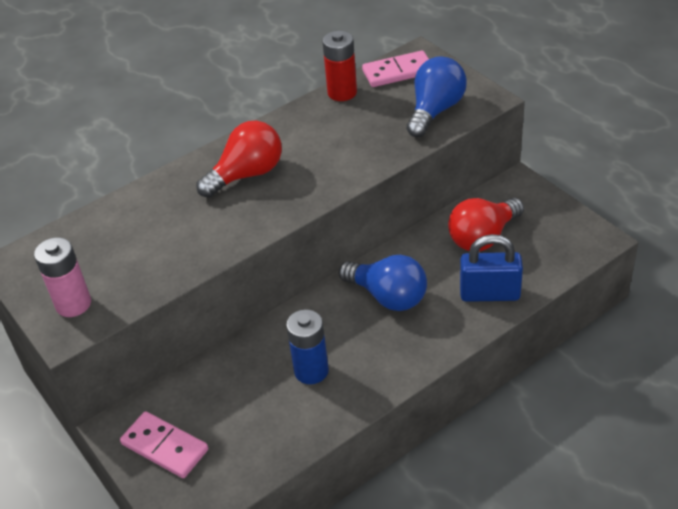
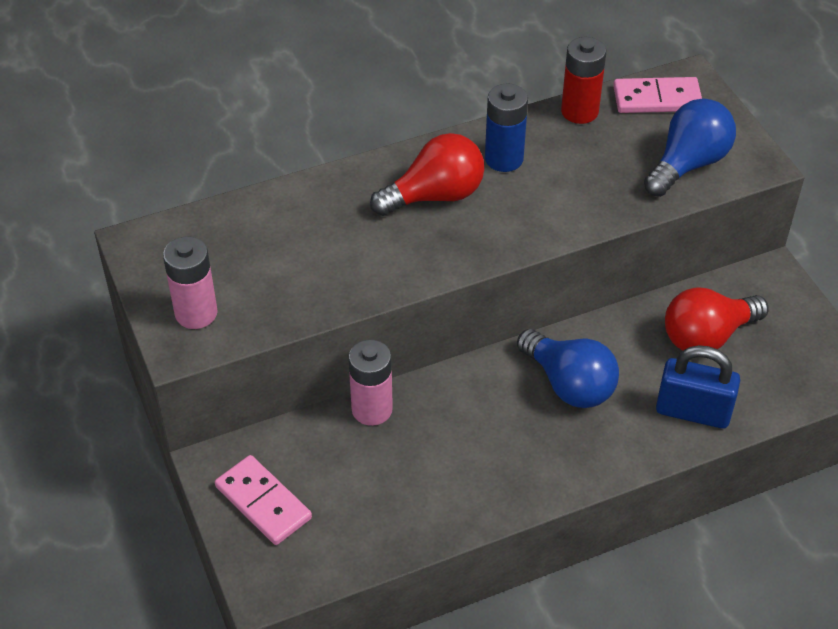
camera: 10 degrees right, 5 degrees up
(236, 353) = (372, 409): none -> pink battery
(311, 371) = (453, 454): blue battery -> blue battery (504, 159)

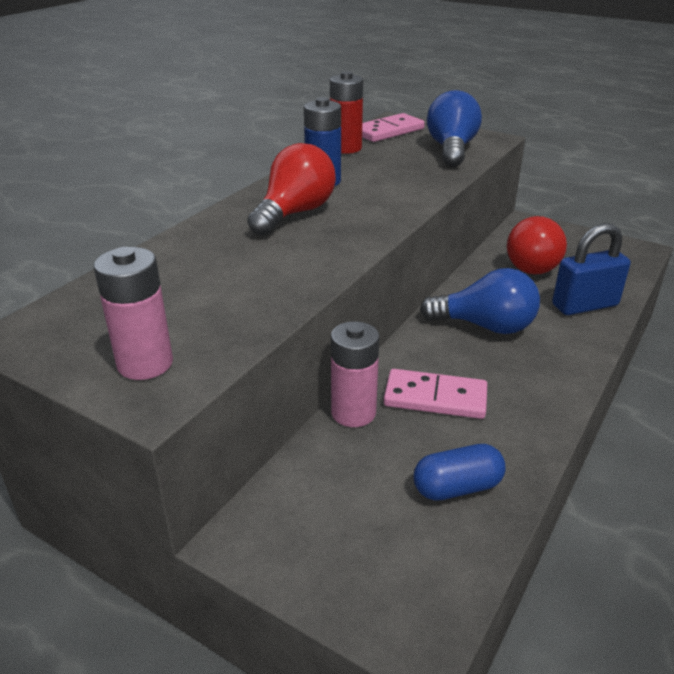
camera: 35 degrees left, 15 degrees down
(263, 502) = (330, 546): pink domino -> pink domino (435, 397)
(385, 512) = (457, 487): none -> blue capsule

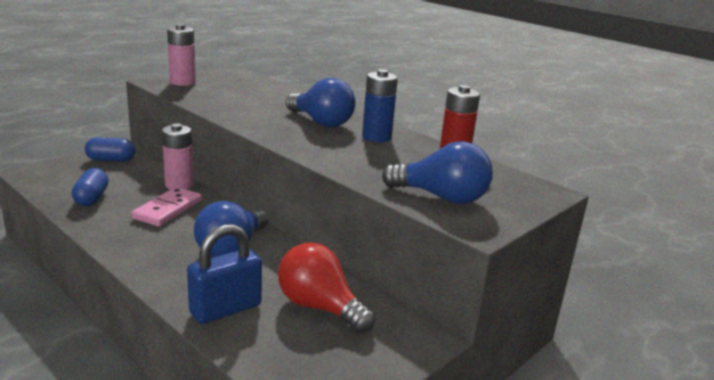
camera: 100 degrees right, 10 degrees down
(294, 213) = (321, 122): red light bulb -> blue light bulb
(295, 535) = (111, 160): none -> blue capsule
(388, 131) = (505, 180): pink domino -> none
(584, 305) = (225, 309): blue padlock -> blue padlock turned 60 degrees clockwise

